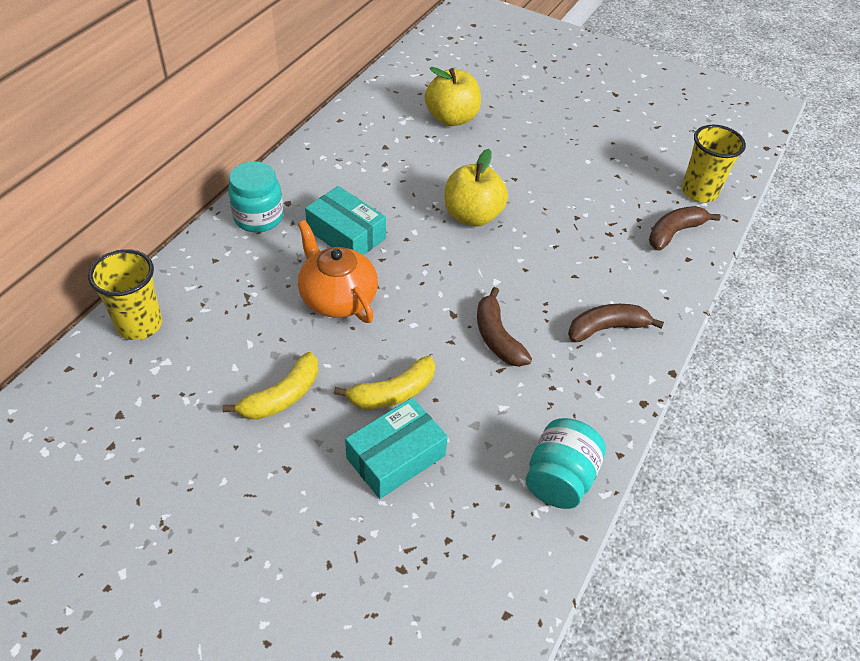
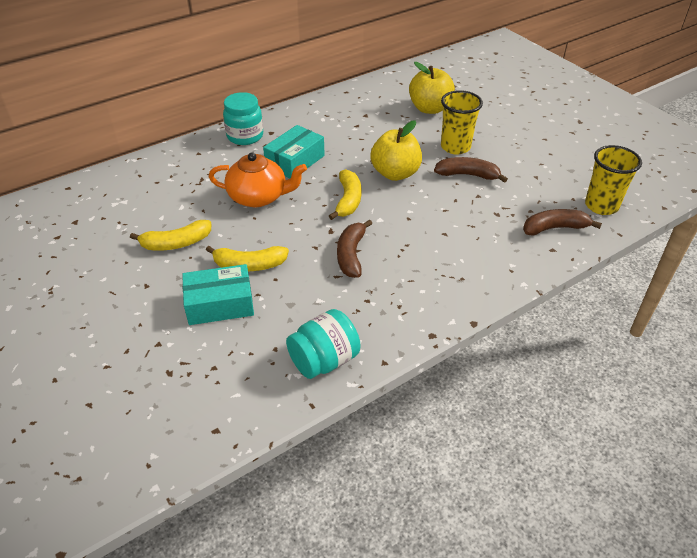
camera: 30 degrees right, 5 degrees down
(139, 324) = (125, 176): yellow cup -> yellow cup (455, 147)
(337, 297) = (258, 197): orange teapot -> orange teapot turned 105 degrees clockwise
(346, 234) = (295, 161): turquoise box -> turquoise box turned 60 degrees clockwise
(444, 268) = (348, 200): none -> yellow banana
(606, 328) = (442, 275): brown banana -> brown banana (467, 175)

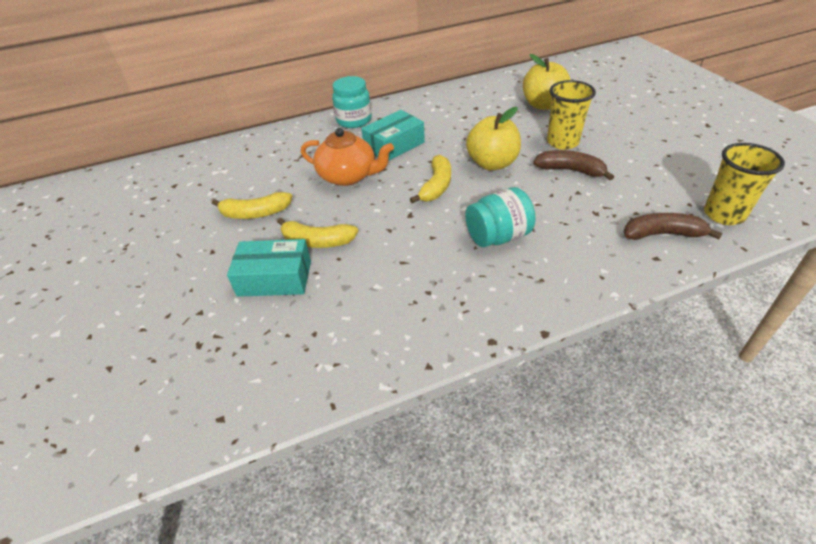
camera: 15 degrees right, 0 degrees up
(324, 360) = (362, 354): turquoise jar -> turquoise jar (498, 236)
(351, 255) = (424, 241): brown banana -> none

